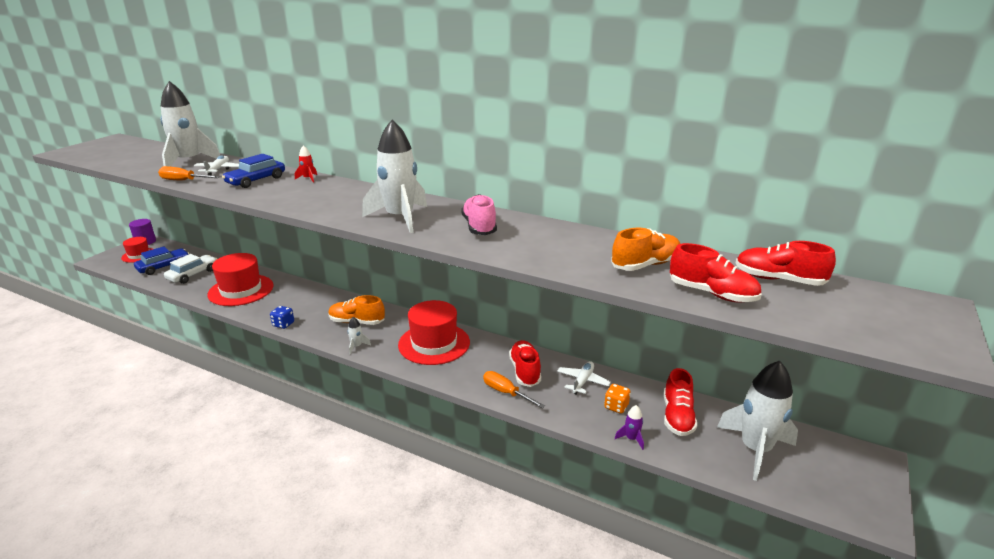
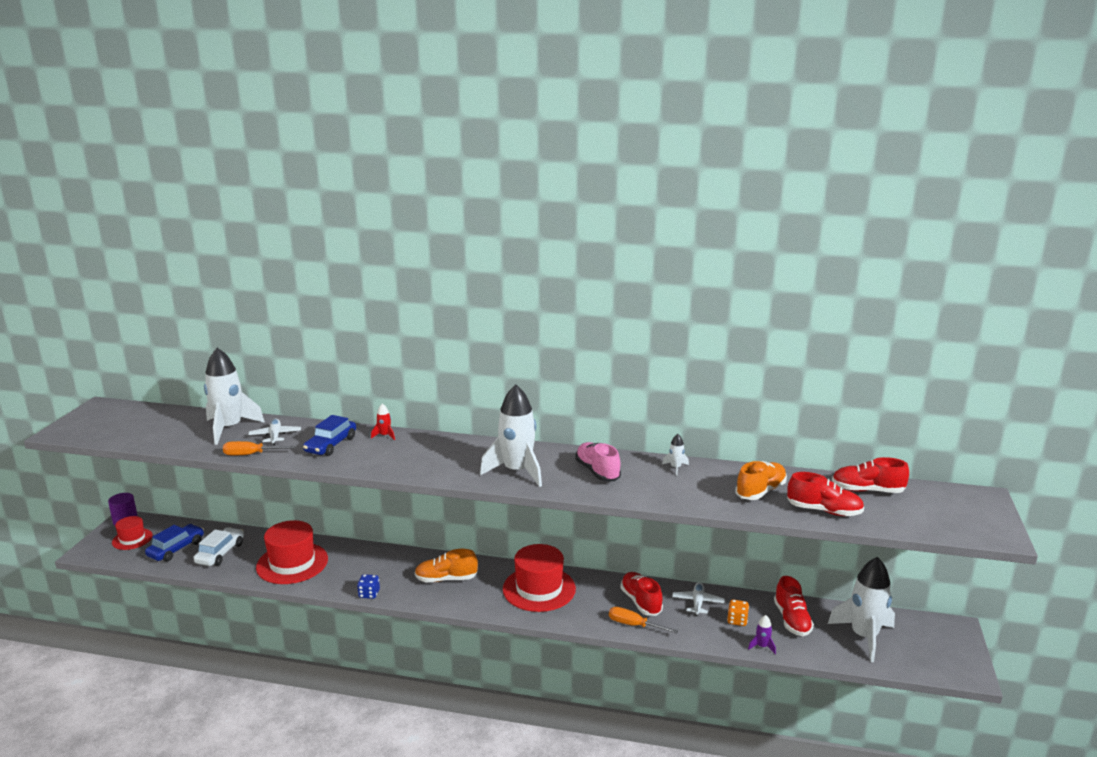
camera: 15 degrees left, 5 degrees down
(357, 346) = (463, 604): white rocket -> white rocket (675, 468)

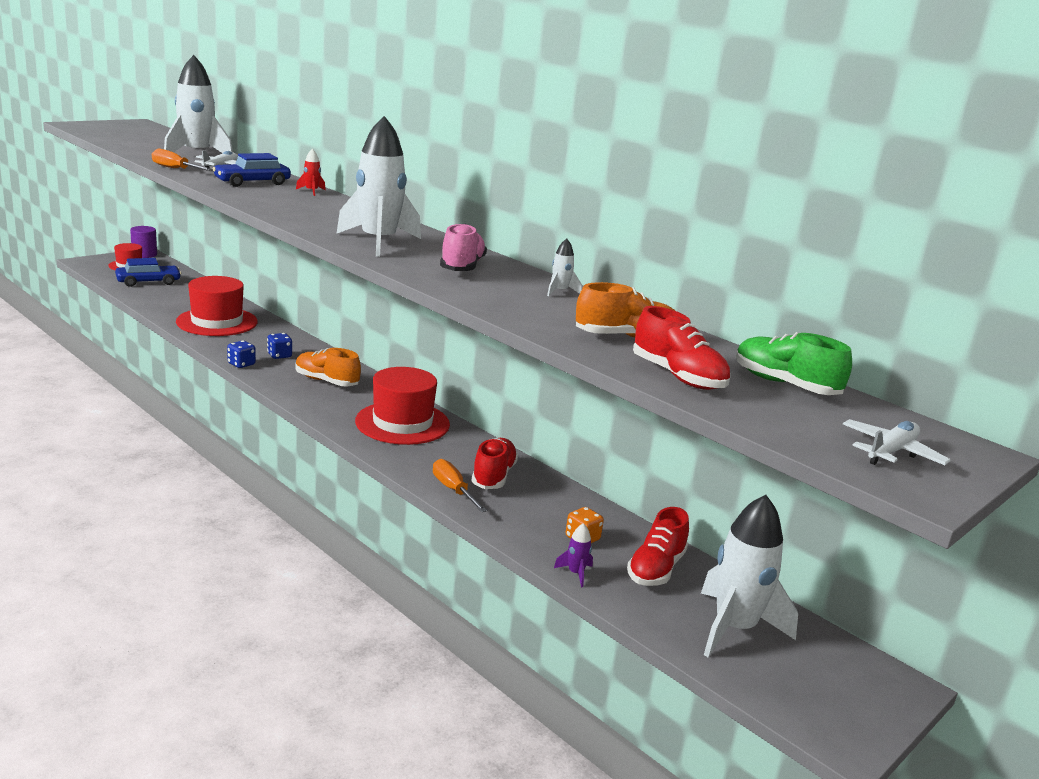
camera: 30 degrees right, 0 degrees up
(220, 553) = (175, 296): white car -> none
(383, 572) = (279, 355): none -> blue dice
(697, 603) = (559, 504): white plane -> white plane (891, 452)
(867, 490) = (785, 385): red shoe -> green shoe

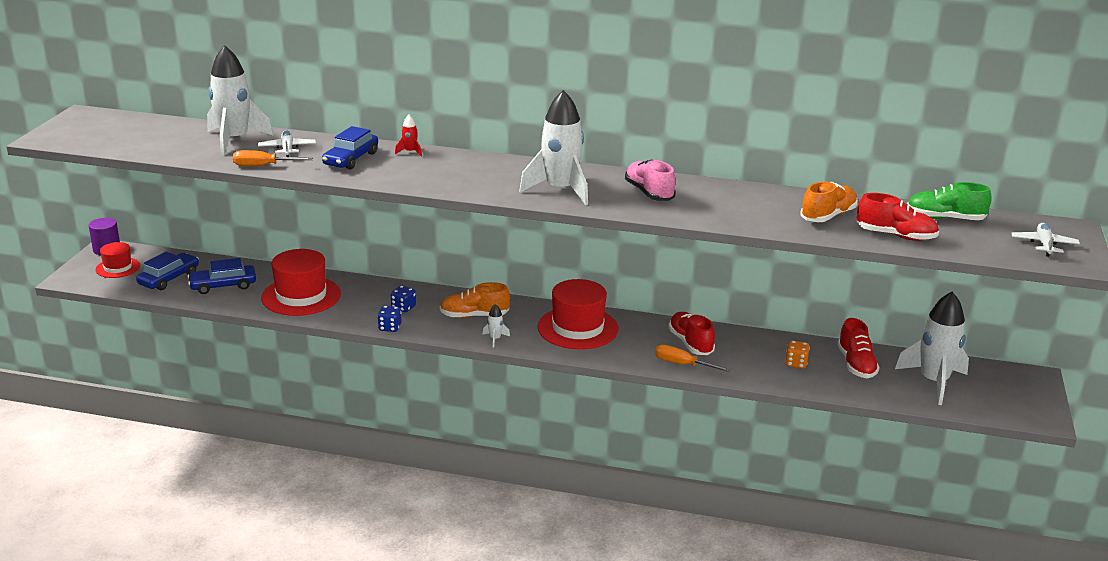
camera: 30 degrees left, 5 degrees up
(175, 298) = (223, 285): none -> blue car
(560, 292) = (735, 191): white rocket -> white rocket (495, 339)
(575, 573) = (821, 388): purple rocket -> none

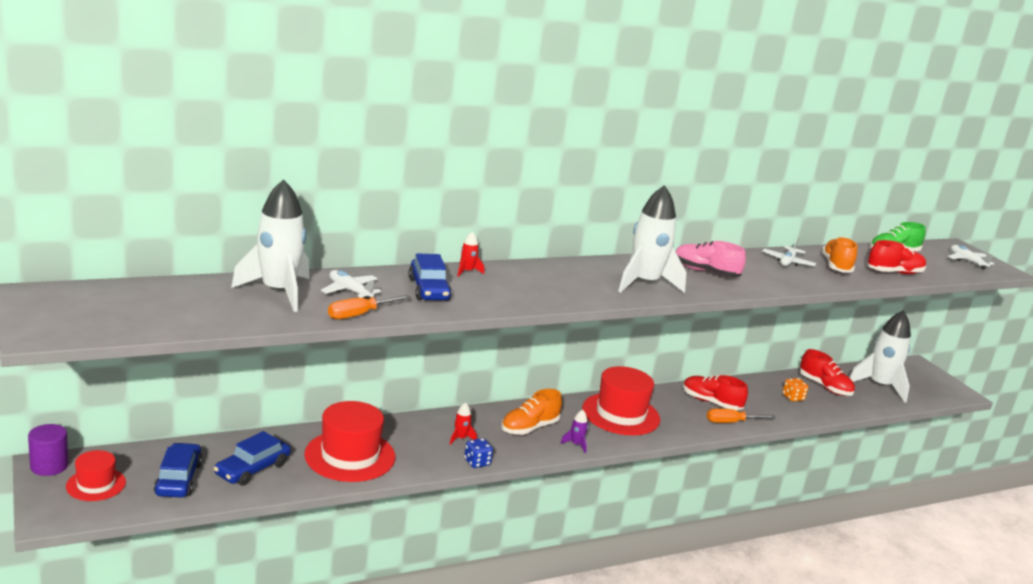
camera: 40 degrees left, 5 degrees down
(403, 307) = (460, 438): blue dice -> red rocket
(495, 339) = (576, 445): white rocket -> purple rocket
(772, 201) = (787, 262): none -> white plane

